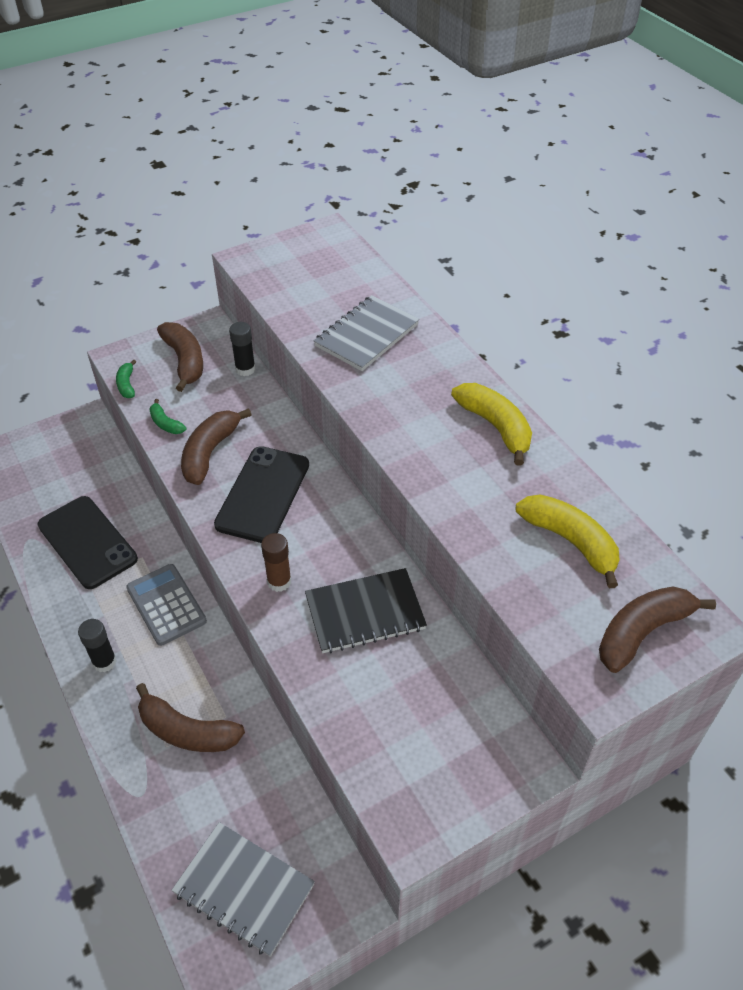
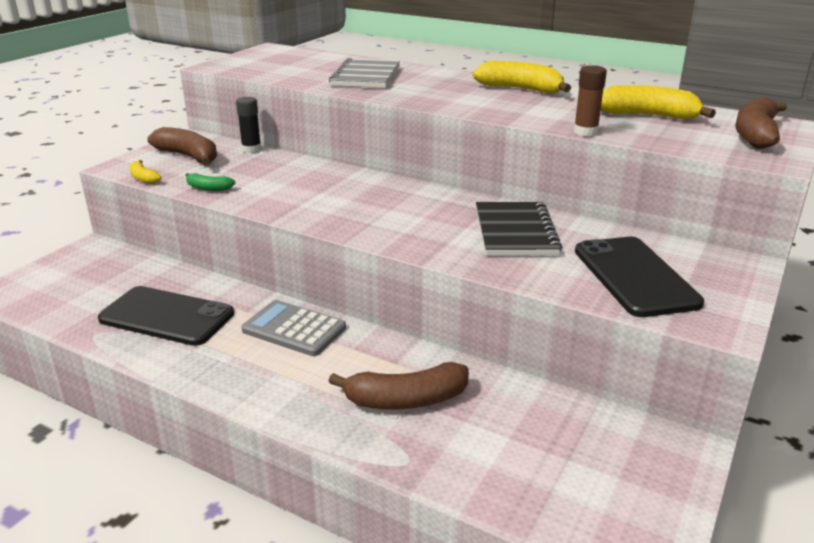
camera: 30 degrees left, 20 degrees down
(104, 662) = (268, 386): black glue stick -> none
(127, 384) = (143, 178): green banana -> yellow banana
(210, 452) = (270, 192): brown banana -> none
(244, 889) = (586, 482): grey notebook -> none
(263, 494) = (347, 200): black phone -> black phone (635, 276)
(279, 581) = (421, 237): brown glue stick -> brown glue stick (585, 132)
(365, 612) = (515, 231): black notebook -> black notebook turned 45 degrees counterclockwise

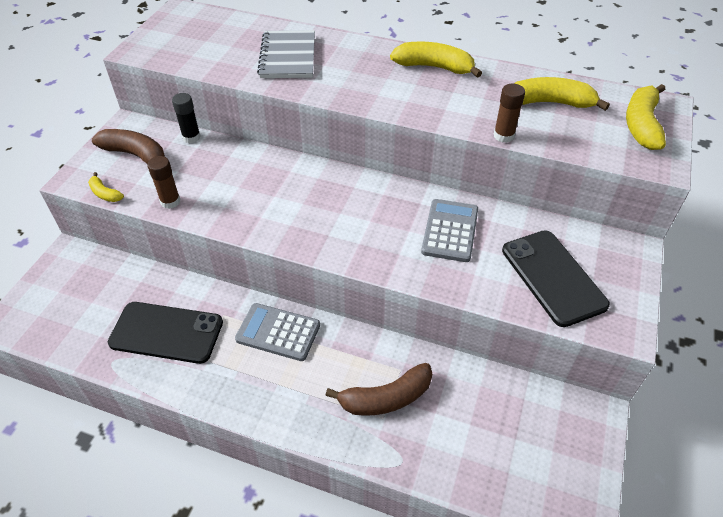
camera: 10 degrees left, 20 degrees up
(208, 188) = (170, 201): green banana -> brown glue stick
(515, 231) = (450, 231): black notebook -> grey calculator
(755, 135) = (641, 125): brown banana -> yellow banana

